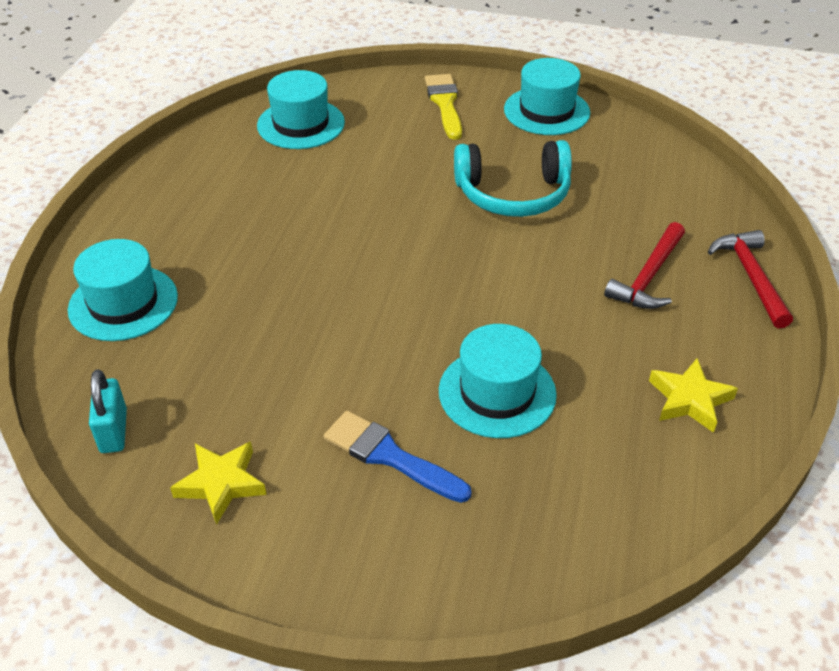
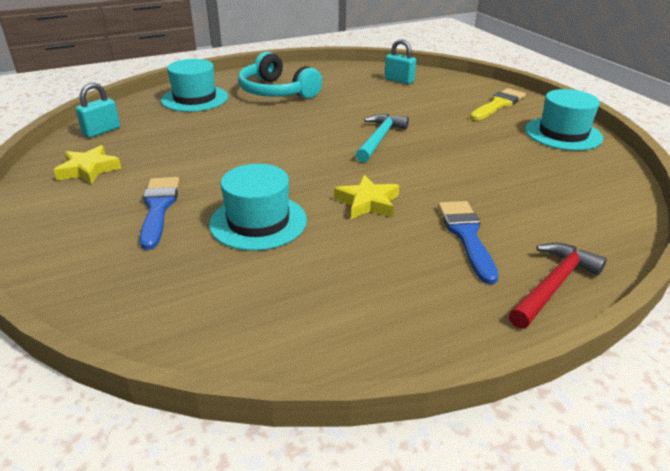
camera: 50 degrees right, 10 degrees down
(301, 124) = (399, 80): turquoise hat -> turquoise padlock
(422, 221) = (379, 139): none -> turquoise hammer
(513, 194) = (457, 155): turquoise headphones -> turquoise headphones (276, 92)
(648, 277) = (466, 236): red hammer -> blue brush
(689, 399) = (357, 308): yellow star -> yellow star (367, 202)

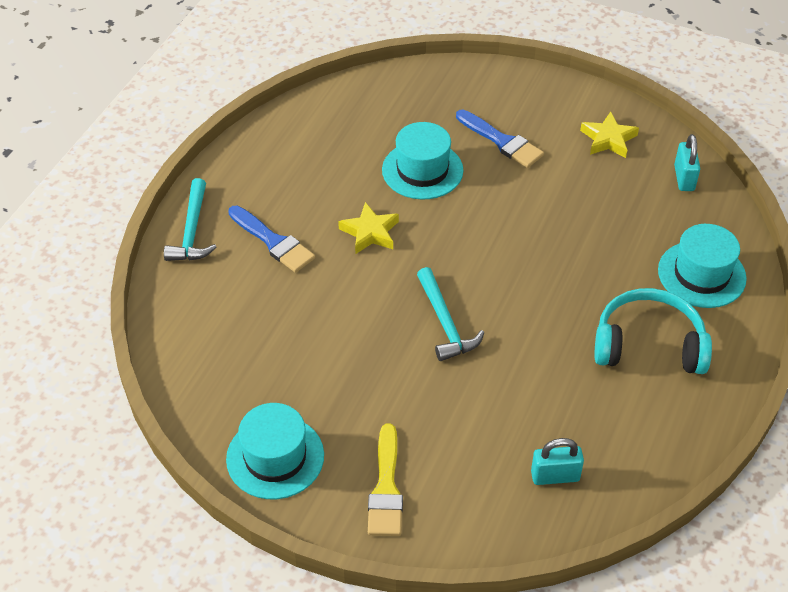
camera: 140 degrees right, 15 degrees up
(553, 285) = (192, 231): red hammer -> turquoise hammer

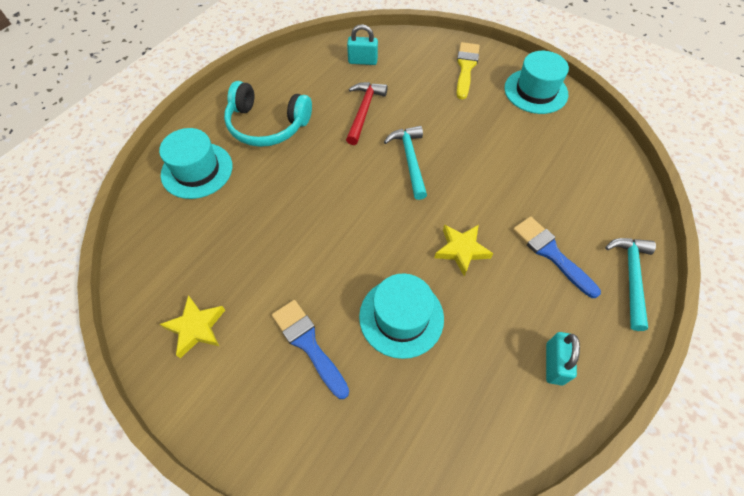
camera: 170 degrees left, 10 degrees up
(524, 385) = (364, 111): none -> red hammer
(684, 178) = (151, 265): turquoise padlock -> turquoise padlock (554, 364)

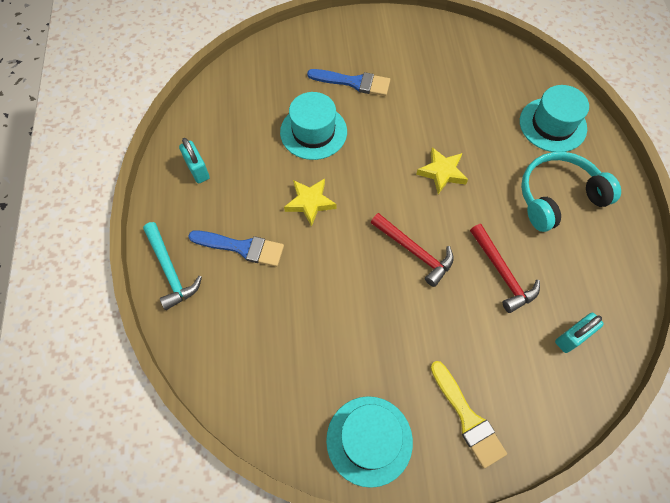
camera: 140 degrees right, 5 degrees up
(196, 328) = (423, 48): yellow star -> yellow star (442, 172)
(410, 160) = (414, 252): turquoise hammer -> red hammer

